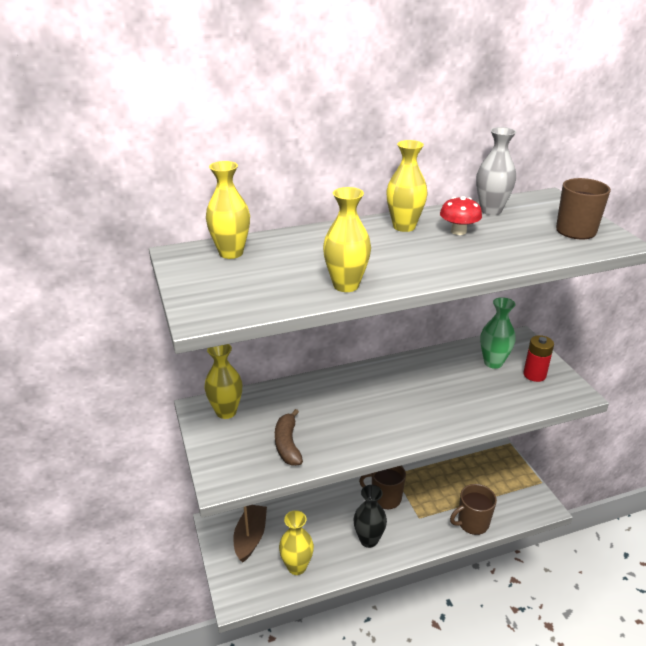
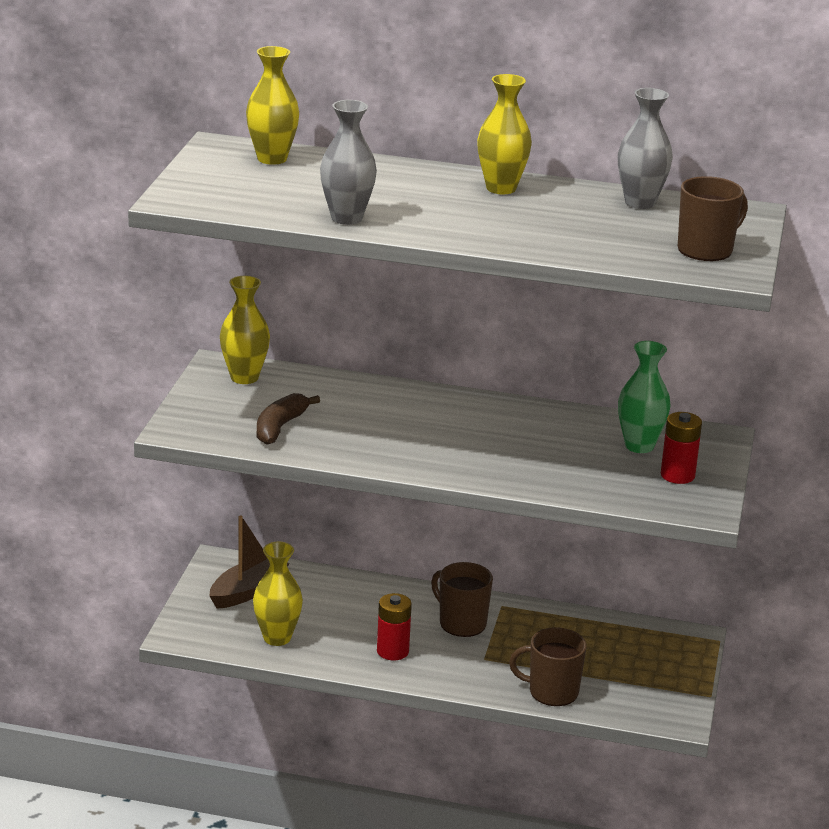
camera: 30 degrees right, 5 degrees down
(346, 285) = (346, 218): yellow vase -> grey vase
(368, 540) = (392, 651): black vase -> red battery
(458, 231) = (557, 210): red mushroom -> none

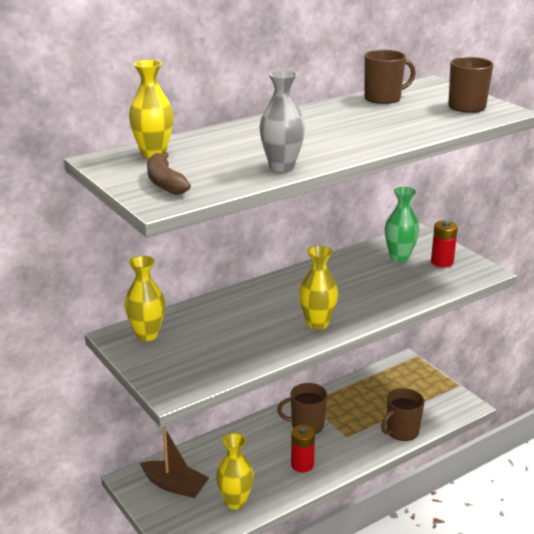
camera: 45 degrees left, 0 degrees up
(248, 591) = (175, 485): brown boat -> brown boat turned 120 degrees clockwise
(280, 427) = (224, 352): brown banana -> brown banana (165, 182)
(501, 188) = (309, 118): yellow vase -> yellow vase (317, 324)
(640, 203) = (383, 98): grey vase -> brown mug

